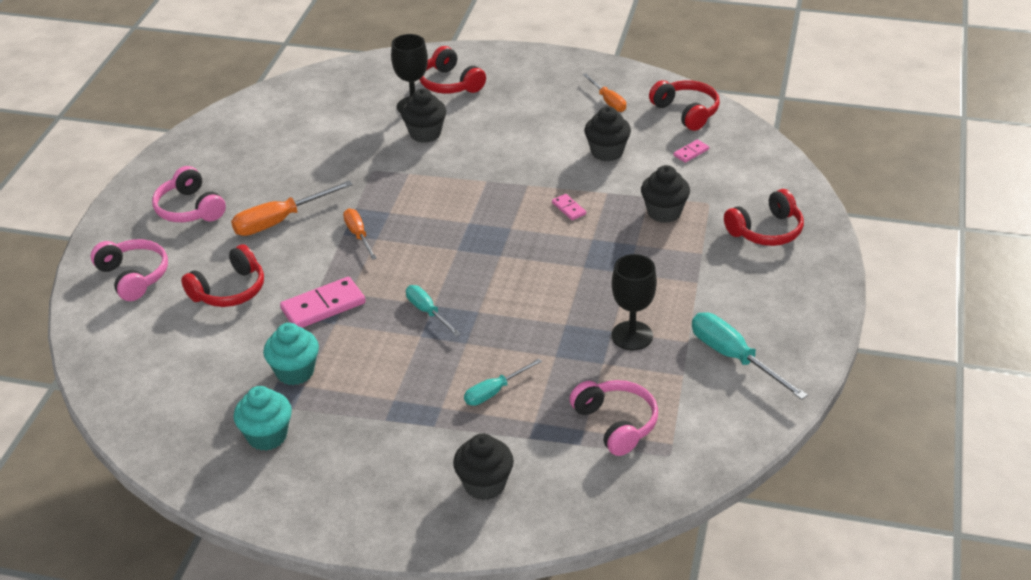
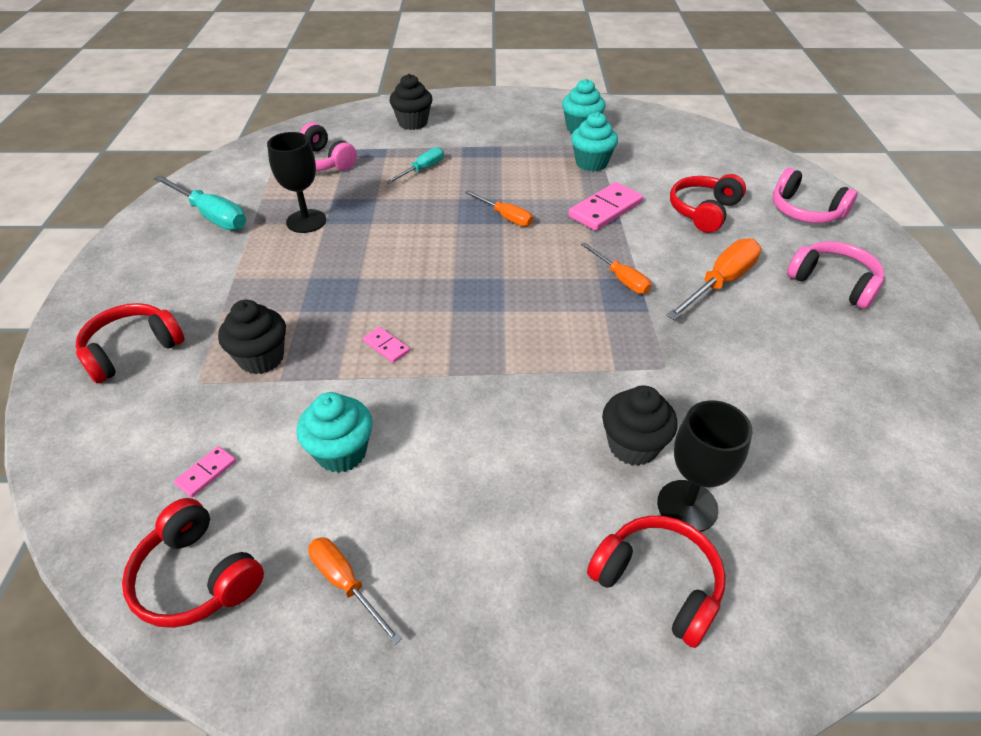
camera: 165 degrees right, 5 degrees up
(427, 312) = (505, 217): turquoise screwdriver -> orange screwdriver
(607, 152) = (341, 452): black cupcake -> turquoise cupcake

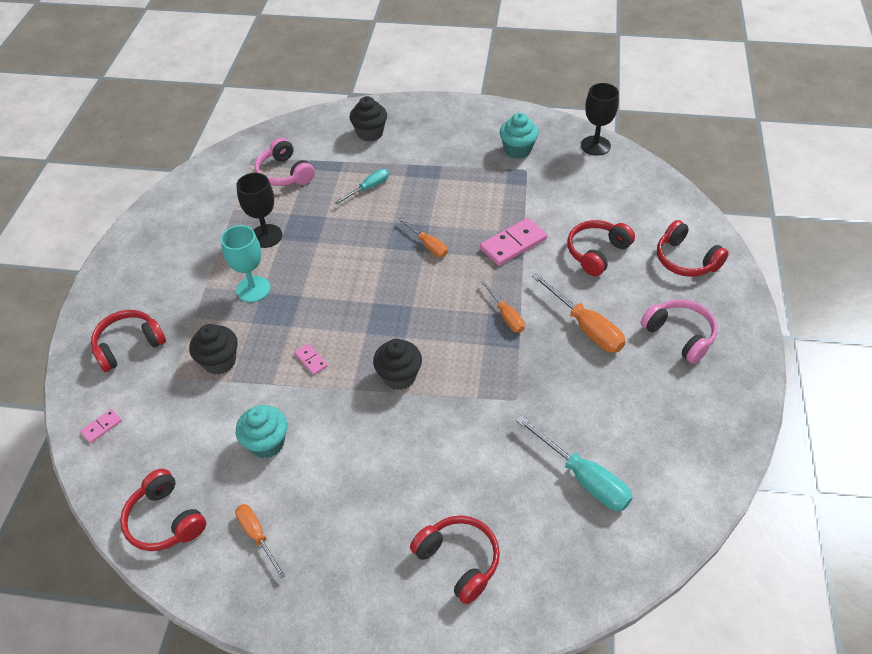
camera: 10 degrees right, 5 degrees up
(206, 473) = (175, 448): pink domino -> pink domino (101, 427)
(211, 216) = (192, 224): turquoise screwdriver -> turquoise screwdriver (583, 478)
(297, 275) = (253, 289): none -> turquoise goblet
(591, 163) = (515, 192): turquoise cupcake -> none
(633, 446) = (472, 461): black cupcake -> black cupcake (399, 376)
(687, 506) = (496, 510): black goblet -> black goblet (595, 145)
(720, 283) = (585, 327): orange screwdriver -> orange screwdriver turned 90 degrees clockwise
(805, 211) = (685, 260): pink headphones -> red headphones

